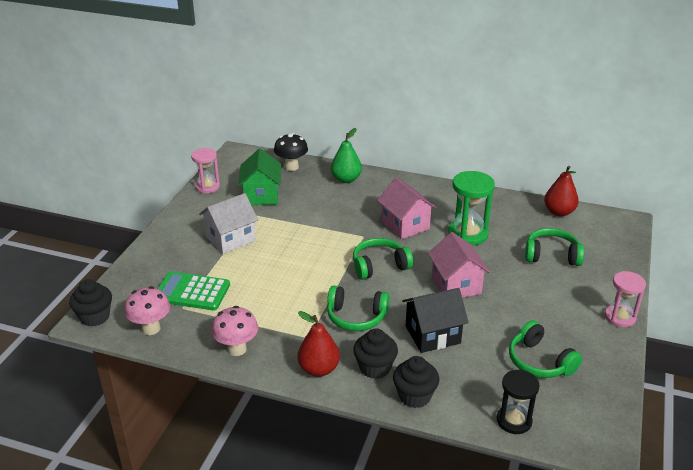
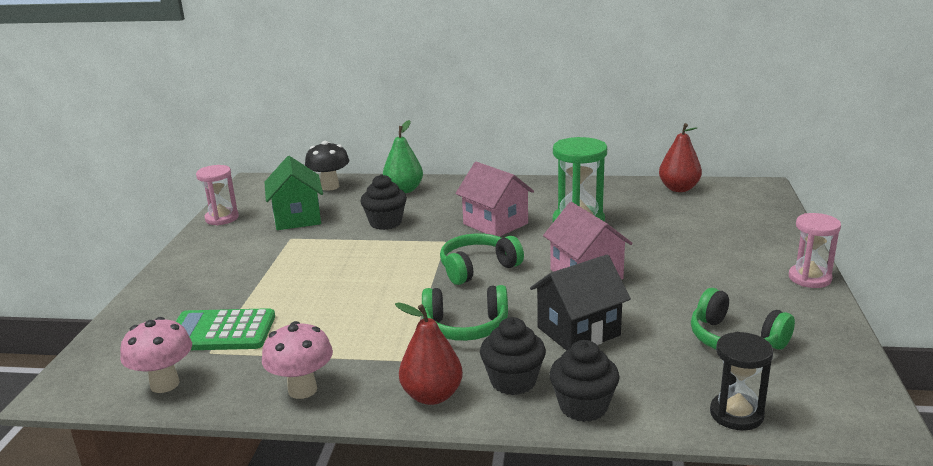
camera: 10 degrees left, 10 degrees down
(95, 317) = (74, 382): black cupcake -> black cupcake (385, 223)
(230, 239) = (265, 266): white house -> none
(551, 255) = (692, 229): green headphones -> none

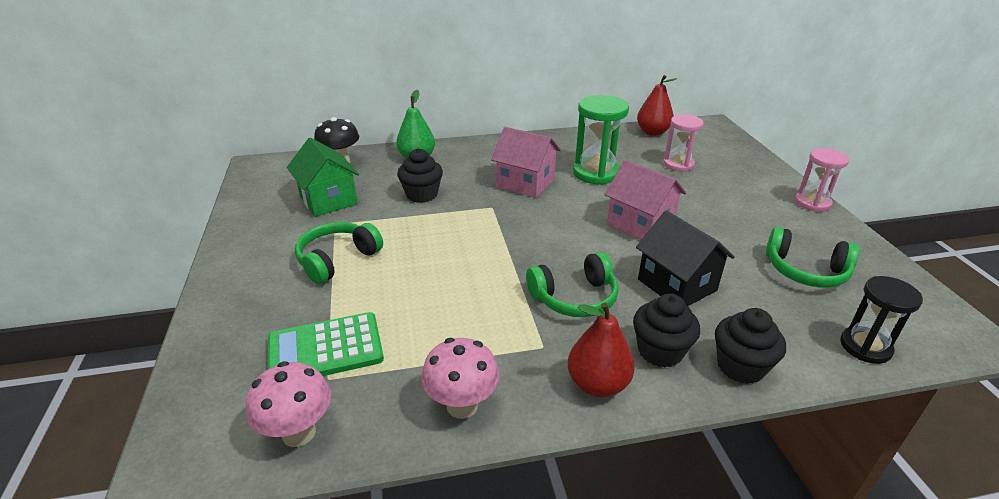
camera: 20 degrees left, 10 degrees up
(222, 218) = (245, 210): pink hourglass -> pink hourglass (678, 164)
(478, 268) = (541, 232): green headphones -> green headphones (337, 260)
(578, 331) = (677, 285): black house -> black house turned 75 degrees counterclockwise

